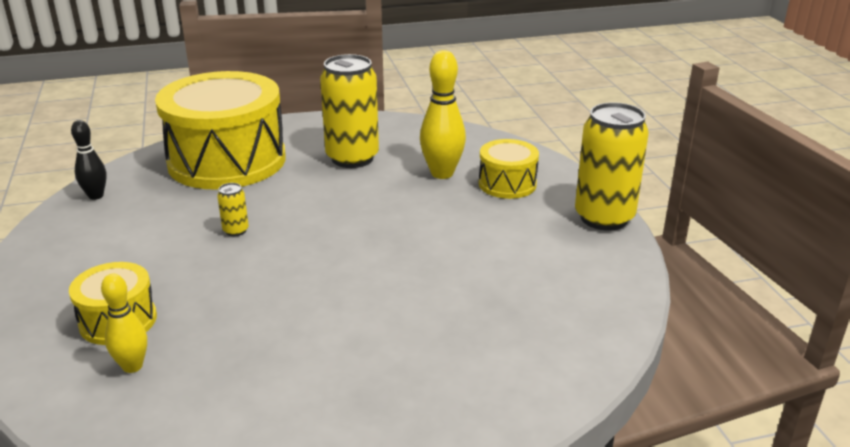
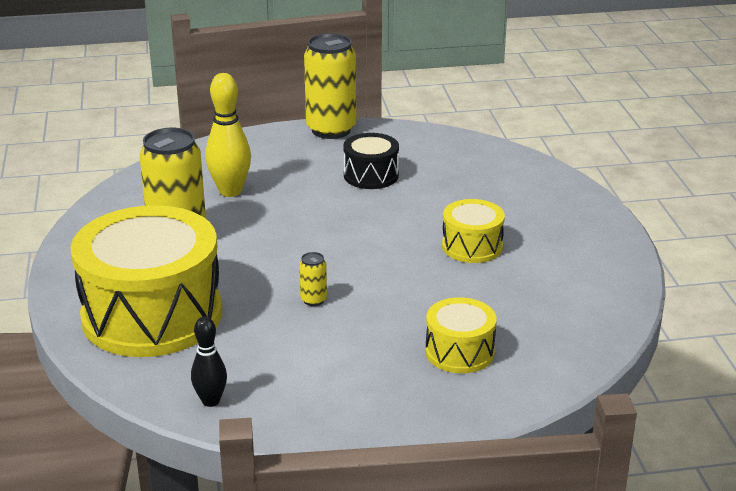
camera: 85 degrees left, 0 degrees up
(132, 366) = (522, 336): yellow bowling pin -> none
(497, 249) = (371, 175): none -> black drum
(507, 184) = (261, 163): yellow drum -> yellow drum (472, 246)

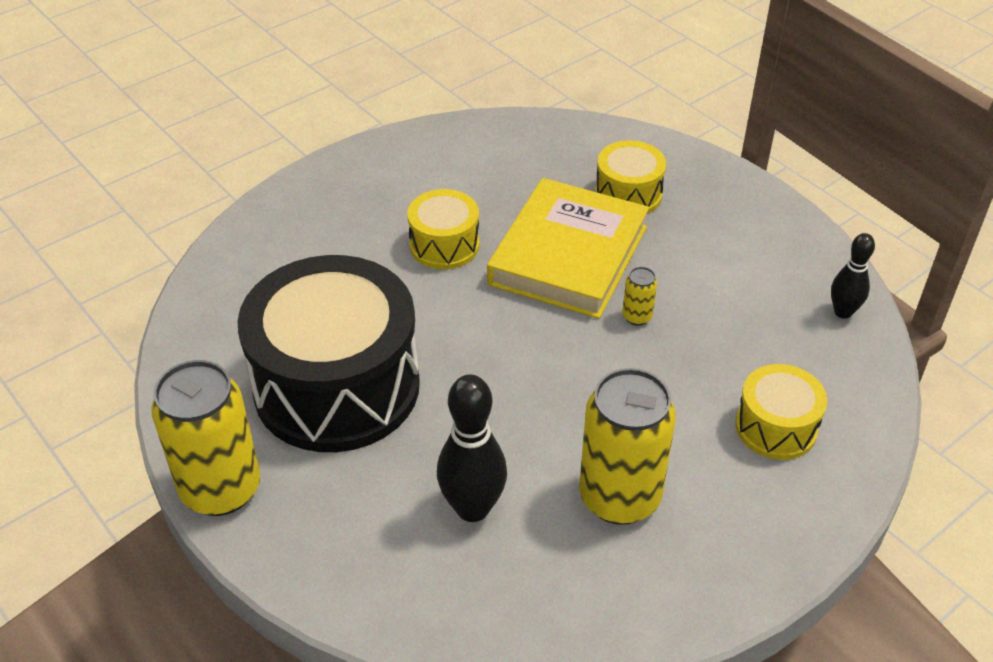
camera: 120 degrees left, 15 degrees up
(152, 315) = (776, 427): yellow drum -> yellow drum, size x0.47
(230, 191) = (472, 508): yellow bowling pin -> black bowling pin
(371, 175) = (337, 386): black drum -> black drum, size x2.11
(409, 294) = (568, 255): none -> yellow book

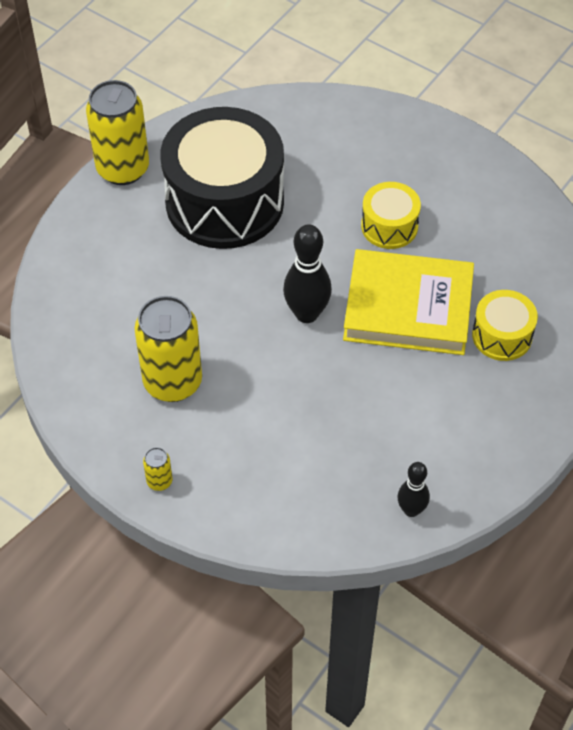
camera: 75 degrees right, 10 degrees up
(472, 508) = (142, 301): black bowling pin -> black bowling pin (306, 313)
(637, 317) = (354, 365): yellow can -> yellow can (159, 481)
(776, 427) = (266, 472): yellow drum -> none

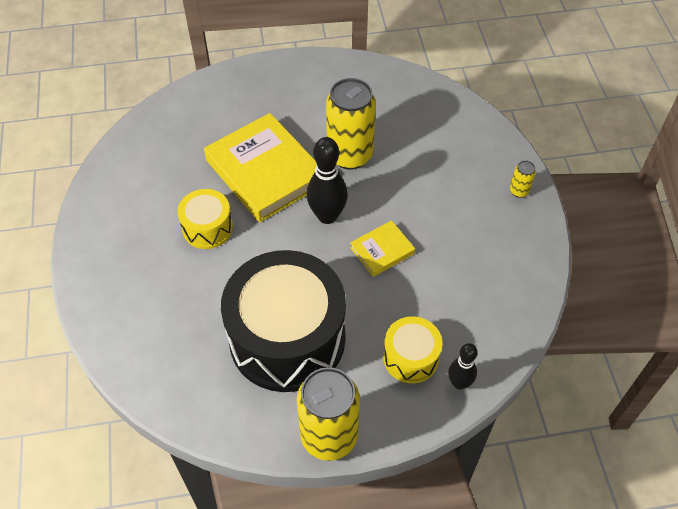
camera: 135 degrees left, 0 degrees up
(172, 382) = (455, 240): yellow can -> yellow can (350, 155)
(226, 321) = (382, 251): none -> yellow book
(411, 510) = (395, 81): black bowling pin -> black bowling pin (459, 383)
(502, 336) = (237, 118): yellow drum -> yellow drum (410, 357)

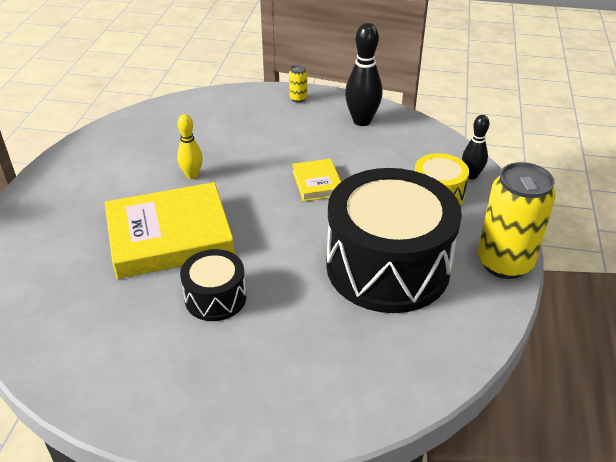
camera: 70 degrees left, 15 degrees down
(207, 228) = (215, 298): yellow drum -> black drum
(327, 216) = (256, 206): black bowling pin -> black bowling pin (362, 121)
(350, 155) = (192, 175): yellow can -> yellow bowling pin

